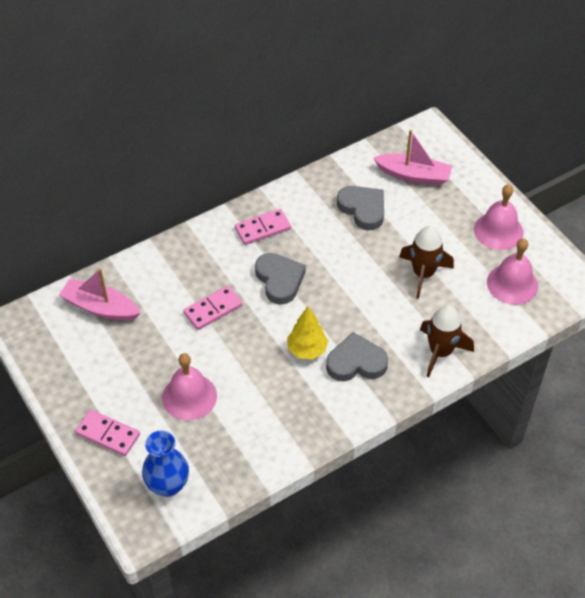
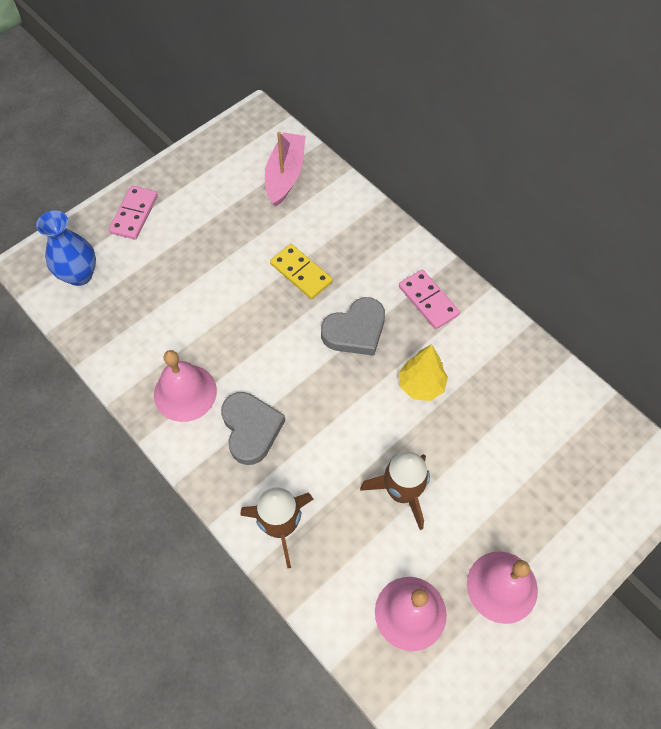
camera: 80 degrees right, 10 degrees up
(189, 396) = (185, 273): pink bell -> pink bell (185, 392)
(213, 309) = (301, 273): pink domino -> yellow domino
(307, 350) = (261, 374): yellow tree -> yellow tree (421, 385)
(363, 209) = (490, 406): grey heart -> none
(413, 175) = (569, 461): pink boat -> none

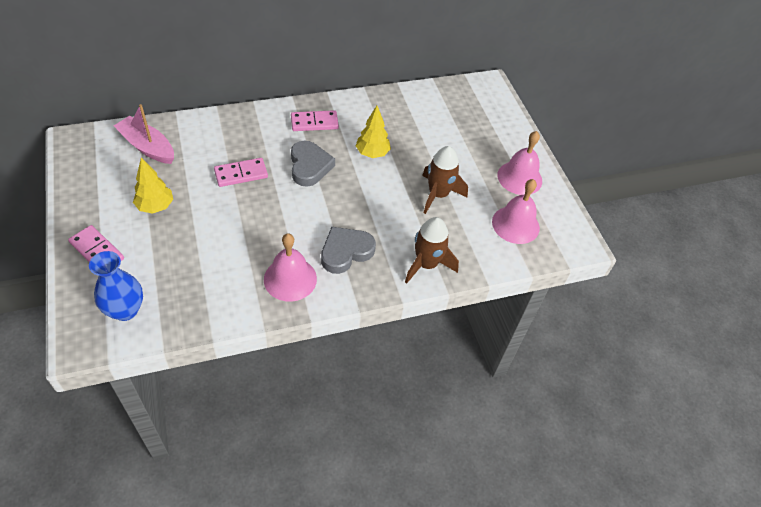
camera: 70 degrees left, 10 degrees down
(212, 226) = (155, 206): none -> yellow tree
(251, 429) = (346, 252): grey heart -> grey heart turned 45 degrees counterclockwise
(301, 273) = (241, 174): yellow domino -> pink domino

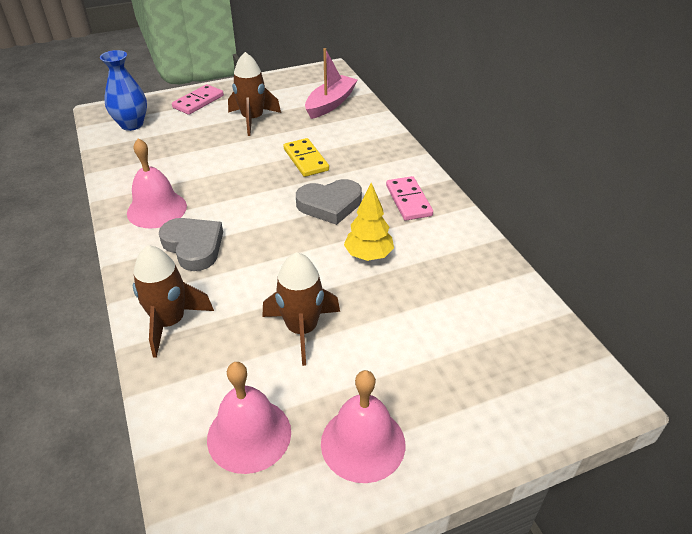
camera: 90 degrees right, 10 degrees down
(155, 206) = (253, 119): yellow tree -> brown rocket
(241, 174) = (306, 160): pink domino -> yellow domino

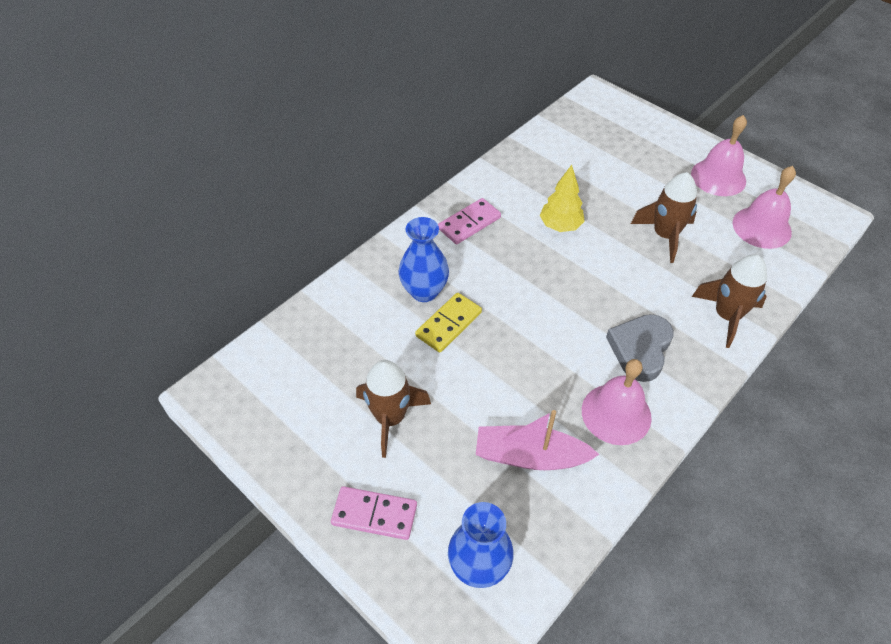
camera: 115 degrees left, 10 degrees up
(330, 103) = (311, 351): pink boat -> pink boat (530, 456)
(330, 205) = (512, 275): grey heart -> none
(346, 157) = (424, 291): none -> blue vase

